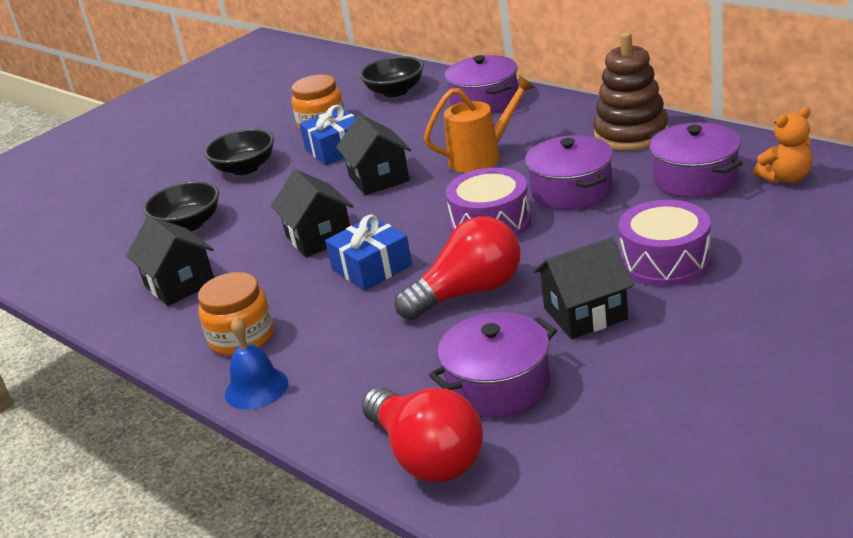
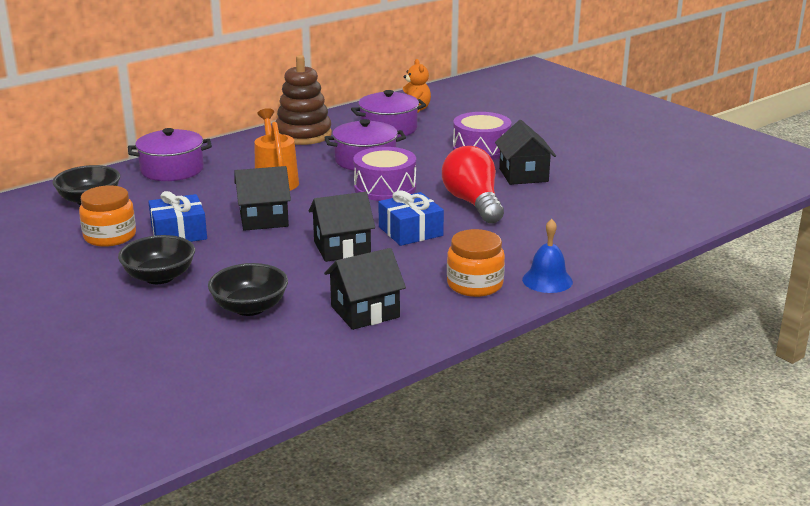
camera: 85 degrees left, 5 degrees down
(427, 456) = (646, 230): red light bulb -> none
(498, 385) = (585, 205): purple pot -> none

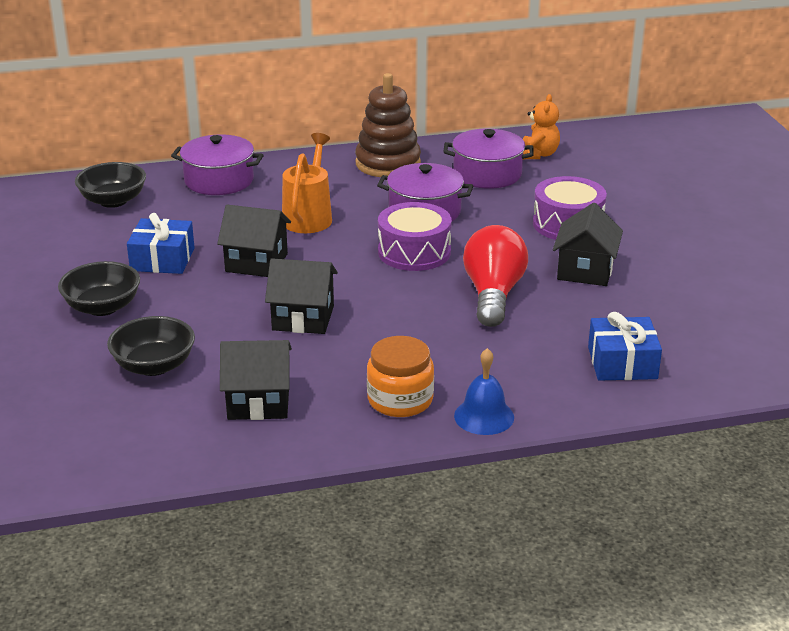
camera: 25 degrees right, 5 degrees up
(110, 236) = (97, 248): orange jar -> none
(410, 231) = (392, 315): blue gift -> blue gift (622, 363)

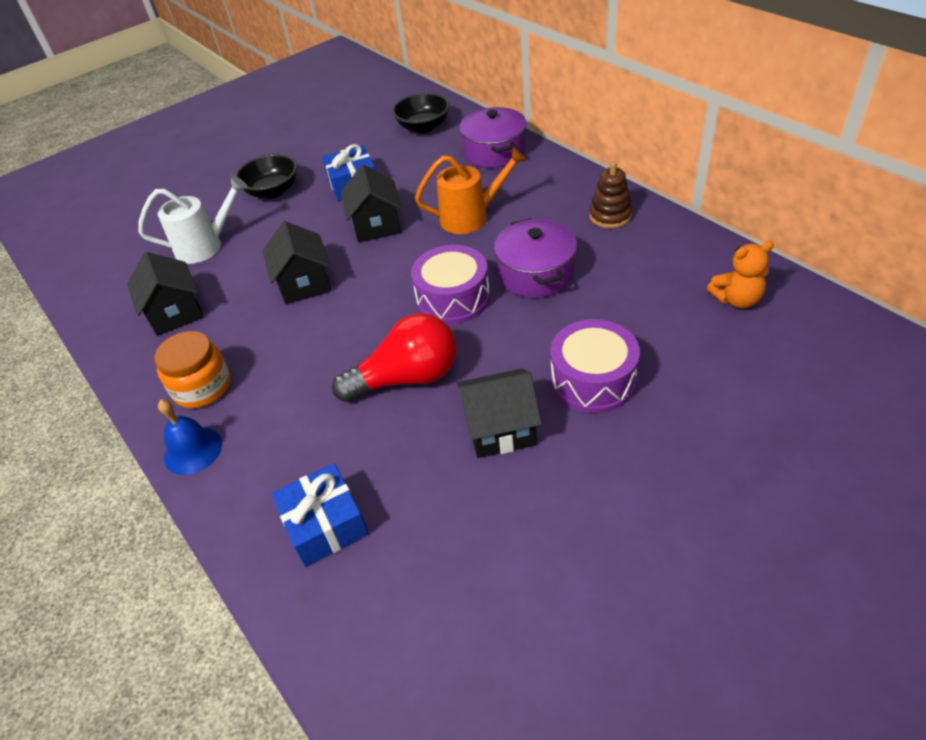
camera: 70 degrees right, 15 degrees up
(154, 366) = (206, 246): black bowl -> white watering can
(388, 163) = (610, 216): brown stacking toy -> brown stacking toy, size x0.61
(487, 174) = (651, 282): purple pot -> none

